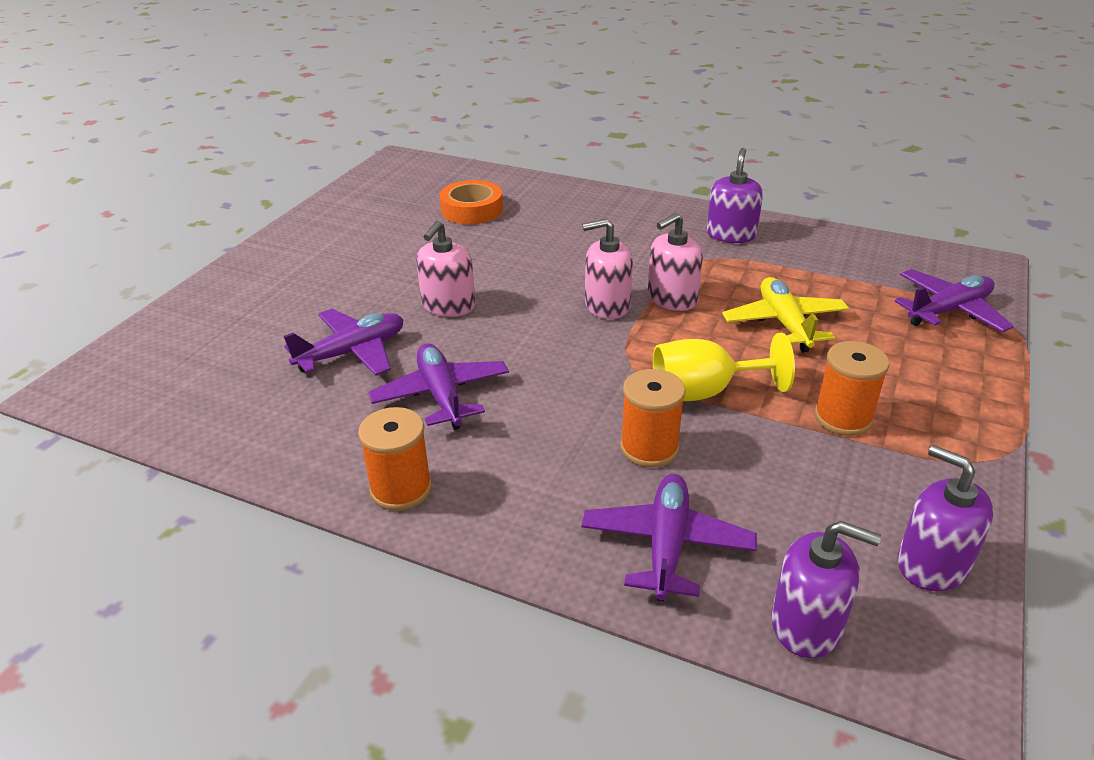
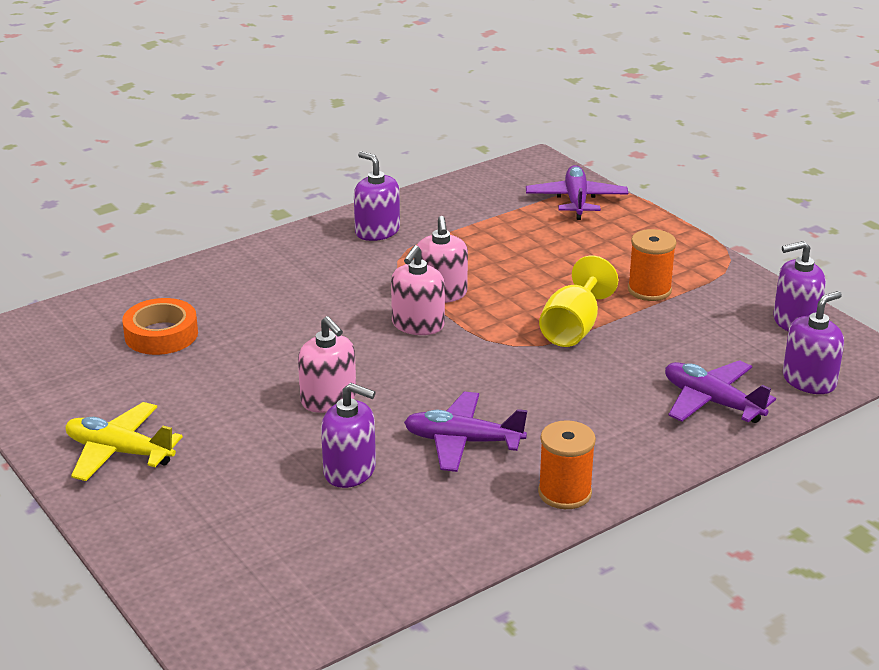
camera: 60 degrees left, 5 degrees down
(352, 352) = (350, 471): purple plane -> purple soap dispenser
(649, 448) = (613, 373): orange spool -> none
(784, 323) = (525, 264): yellow plane -> yellow plane (119, 452)

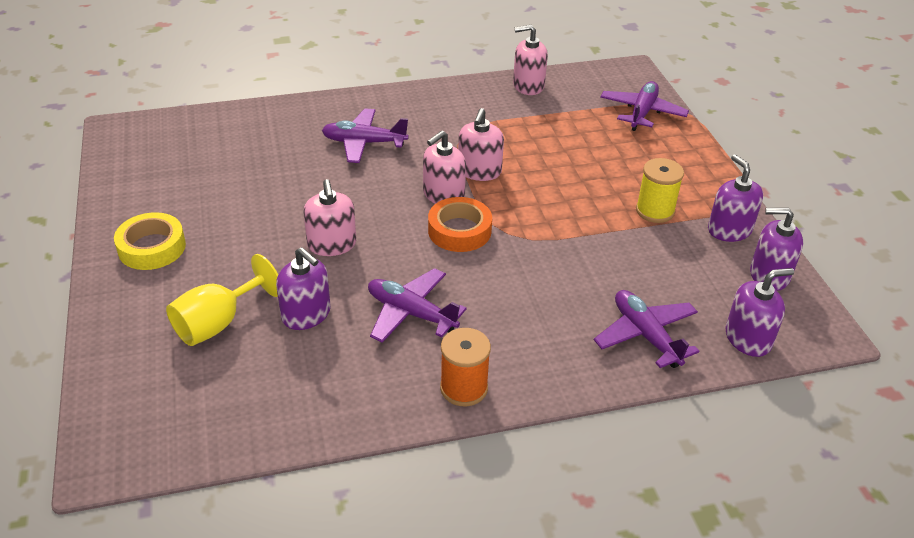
camera: 20 degrees right, 10 degrees up
(119, 452) = (152, 247): yellow plane -> yellow tape
(161, 334) = (248, 154): orange tape -> orange tape (459, 231)
(290, 294) = (364, 143): none -> purple plane
(377, 231) = (464, 104): purple soap dispenser -> purple soap dispenser (729, 230)
(436, 199) = (528, 86): none -> pink soap dispenser
(573, 328) = (568, 231): yellow goblet -> yellow goblet (218, 323)
(649, 290) = (655, 211): orange spool -> yellow spool

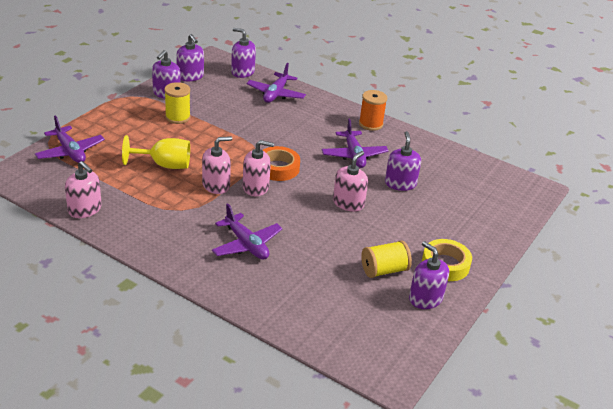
camera: 135 degrees left, 5 degrees down
(143, 202) = (425, 298): none -> purple soap dispenser
(211, 201) = (384, 270): none -> yellow spool
(218, 323) = (445, 206): yellow goblet -> yellow goblet (164, 165)
(642, 112) = (70, 152): purple plane -> purple plane turned 105 degrees counterclockwise

